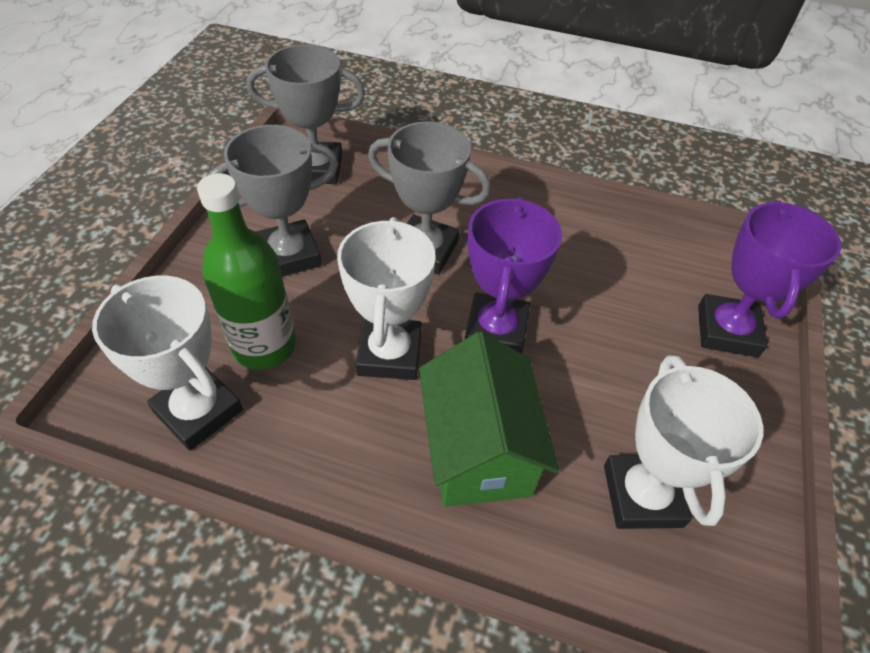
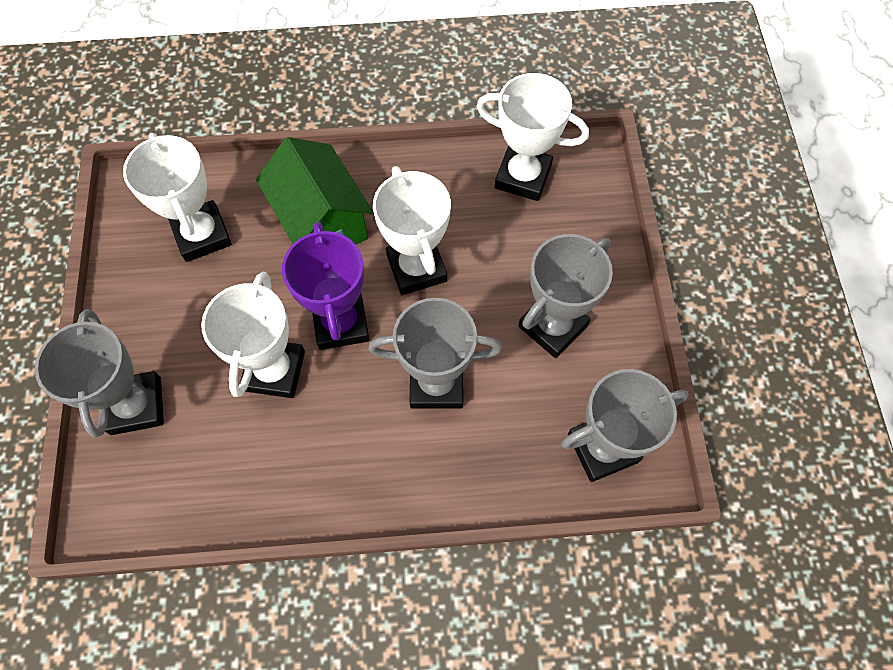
camera: 160 degrees right, 15 degrees up
(264, 346) = (513, 237): green bottle -> none
(578, 312) = (274, 371): none -> white trophy
(727, 331) = (136, 405): purple trophy -> grey trophy

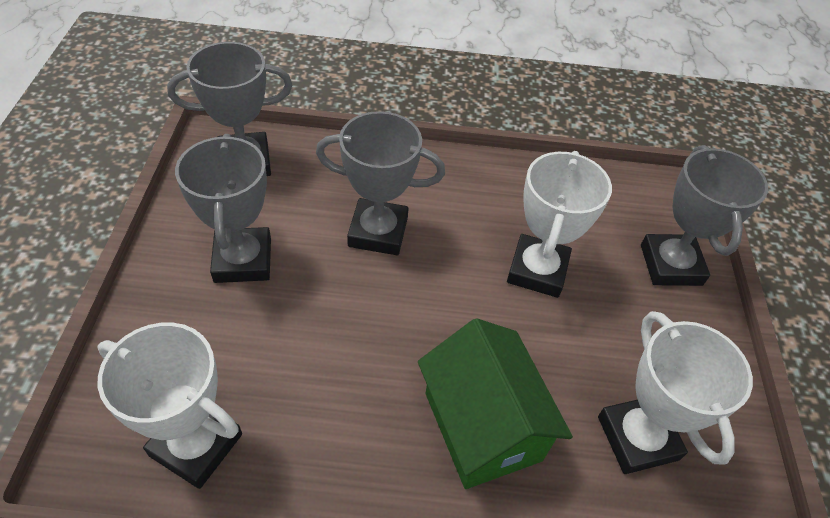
camera: 175 degrees left, 15 degrees down
(341, 323) = (467, 302): purple trophy -> none
(416, 268) = (372, 346): white trophy -> none
(552, 326) = (243, 260): grey trophy -> grey trophy turned 60 degrees counterclockwise

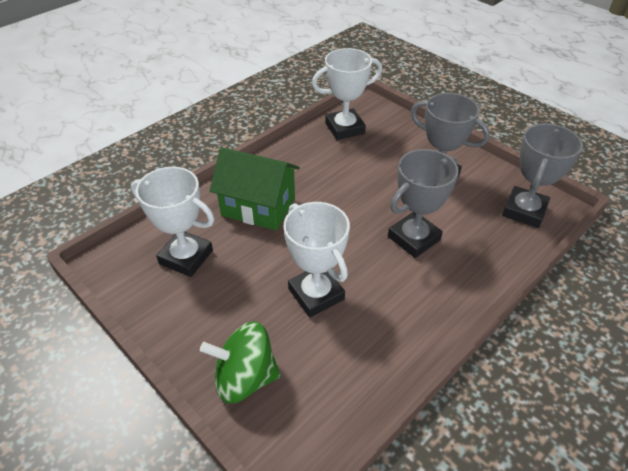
camera: 135 degrees right, 5 degrees down
(670, 265) = (245, 377): grey trophy -> green spinning top

